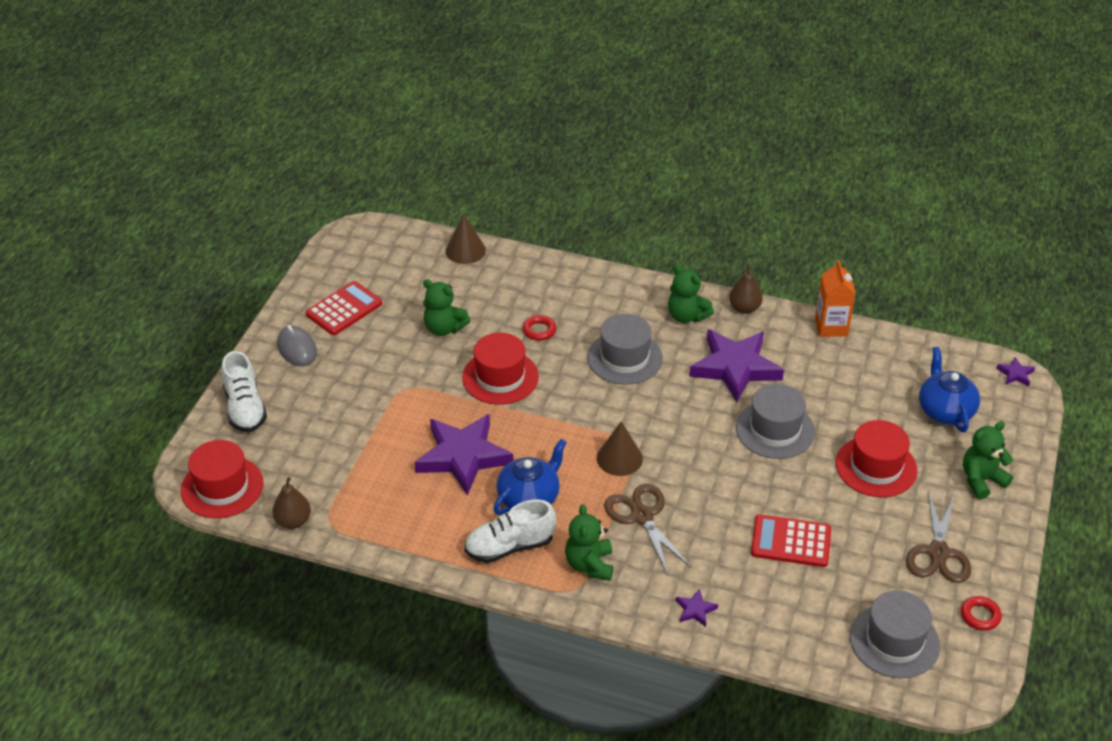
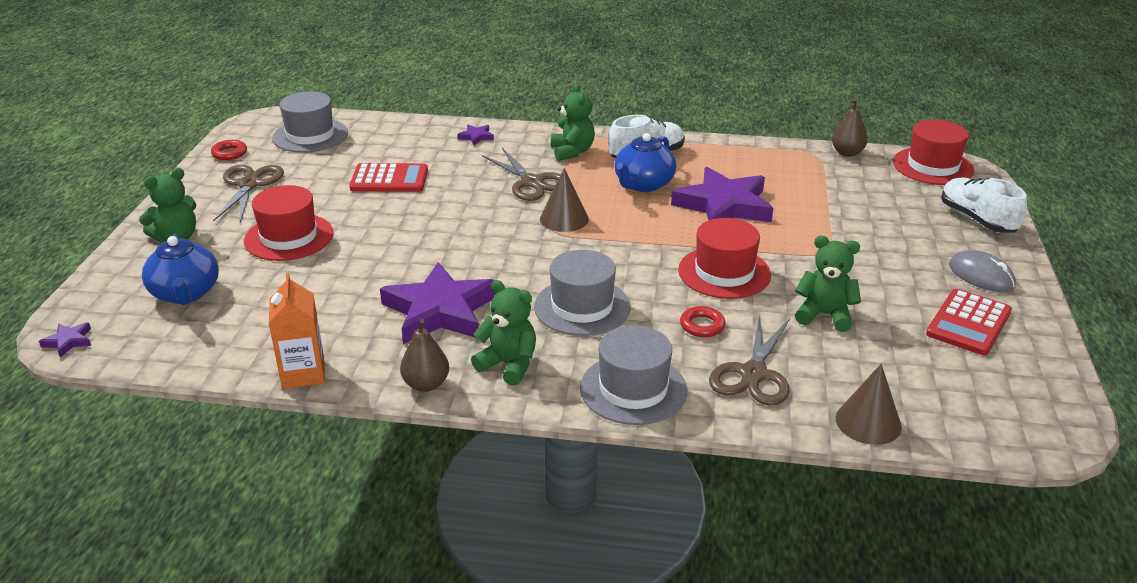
camera: 170 degrees right, 10 degrees down
(520, 289) = (753, 374): none -> brown scissors
(775, 430) = (396, 257): grey hat -> grey hat (633, 389)

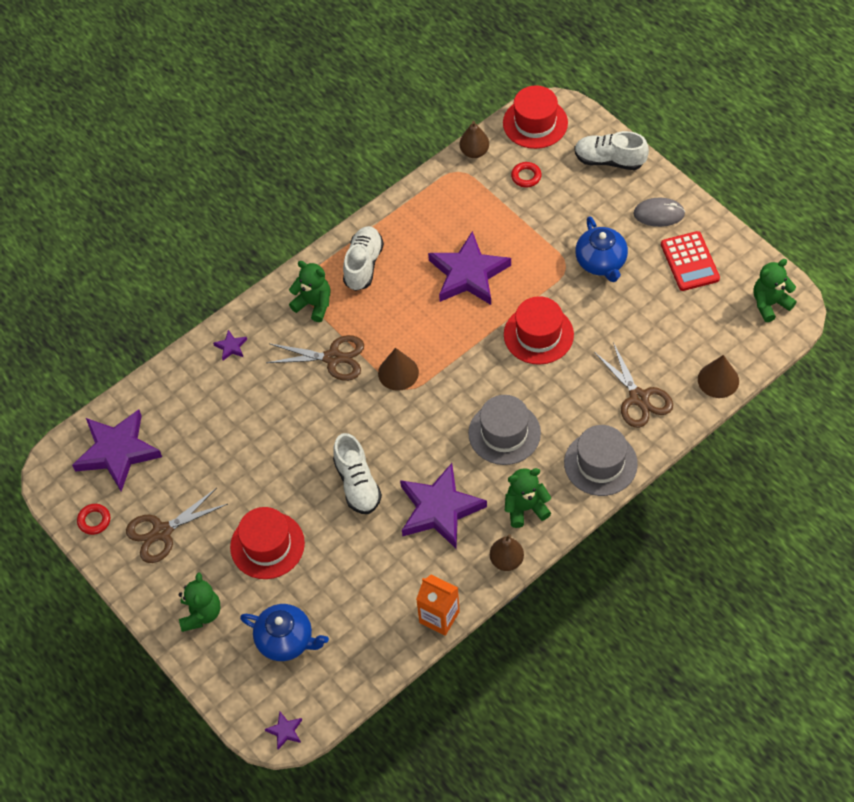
camera: 45 degrees left, 25 degrees up
(249, 184) = (162, 532): brown scissors -> brown scissors turned 75 degrees counterclockwise
(310, 135) = (117, 452): grey hat -> purple star
(389, 179) = (242, 440): red calculator -> none
(413, 252) = (357, 484): none -> white shoe
(643, 184) = (399, 297): blue teapot -> blue teapot (601, 262)
(702, 325) = (577, 387): red ring -> red ring (526, 176)
(824, 315) = (622, 321): green teddy bear -> green teddy bear (770, 304)

